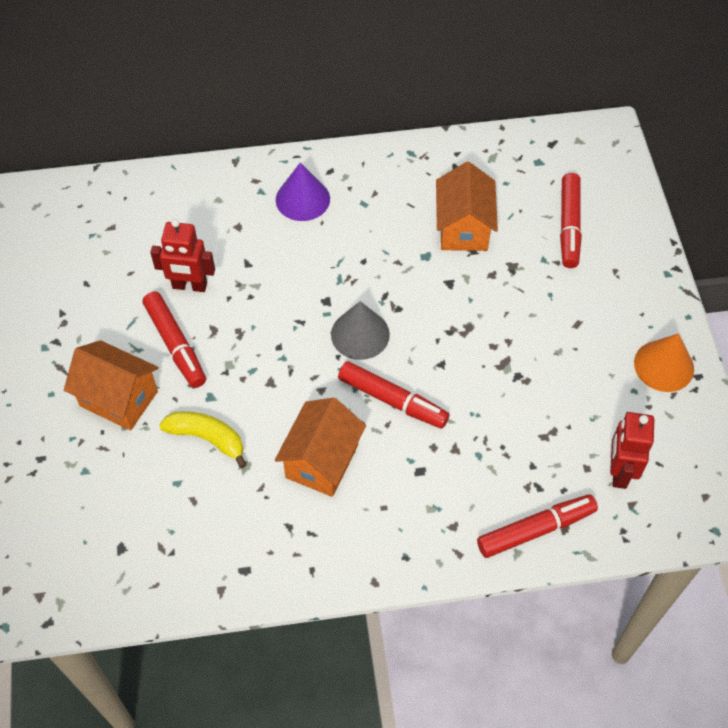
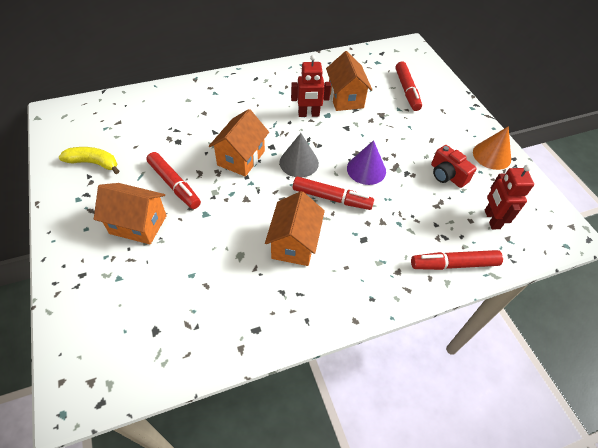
camera: 15 degrees left, 5 degrees down
(189, 286) = (178, 149): red robot -> red robot (308, 114)
(207, 438) = (208, 241): yellow banana -> yellow banana (94, 163)
(277, 314) = (241, 158): none -> orange house
(302, 199) = (242, 94): purple cone -> purple cone (366, 169)
(536, 529) = (453, 264): red marker -> red marker turned 150 degrees counterclockwise
(579, 389) = (447, 175): none -> red camera

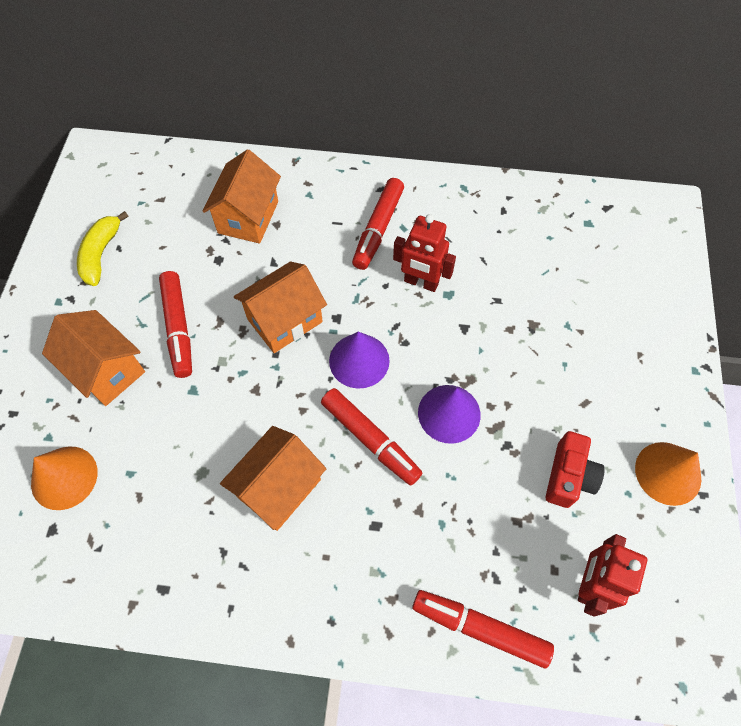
camera: 30 degrees right, 10 degrees up
(94, 163) = (101, 254): yellow banana -> yellow banana turned 120 degrees counterclockwise
(145, 296) = (64, 477): none -> orange cone
(299, 162) = (359, 360): grey cone -> purple cone
(345, 98) = (494, 274): orange house -> orange house (248, 217)
(407, 91) = (603, 296): red marker -> red marker (378, 229)
(447, 175) = (568, 476): red camera -> red camera turned 150 degrees counterclockwise

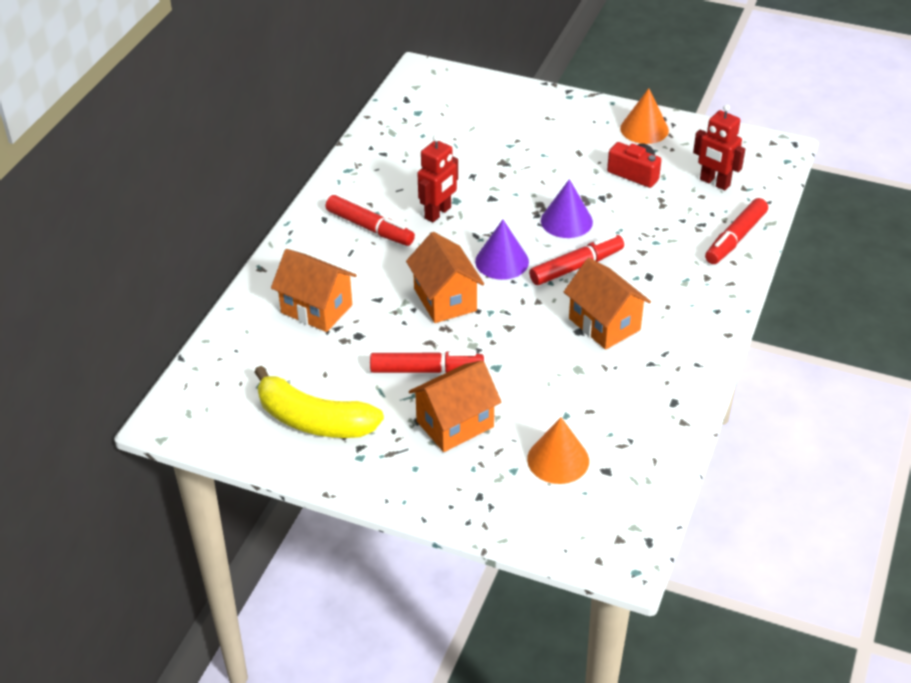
camera: 75 degrees left, 20 degrees down
(101, 254) = (313, 420): yellow banana -> yellow banana, size x1.54

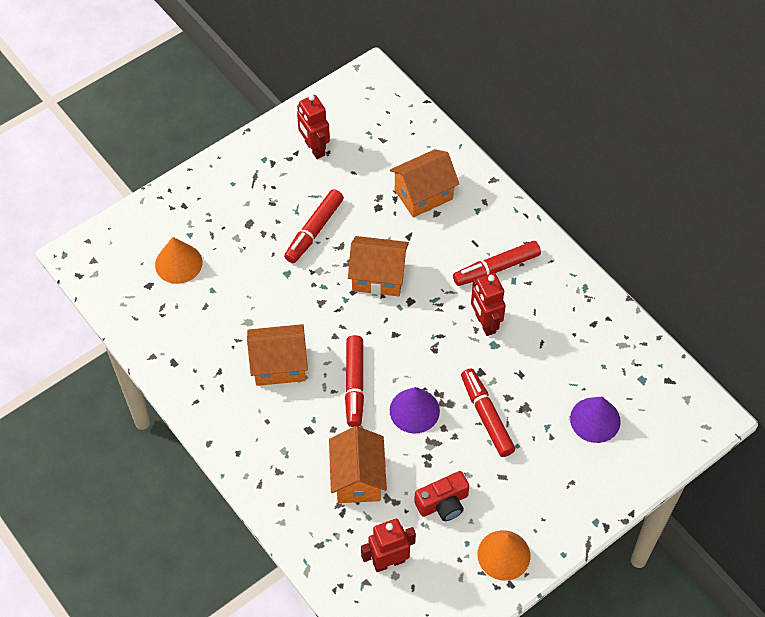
camera: 120 degrees right, 15 degrees up
(313, 420) = (314, 148): yellow banana -> red robot
(455, 424) = (253, 222): orange house -> orange house (358, 478)
(502, 261) = (396, 336): purple cone -> purple cone (595, 420)
(735, 238) = (307, 526): red marker -> red marker (486, 416)

